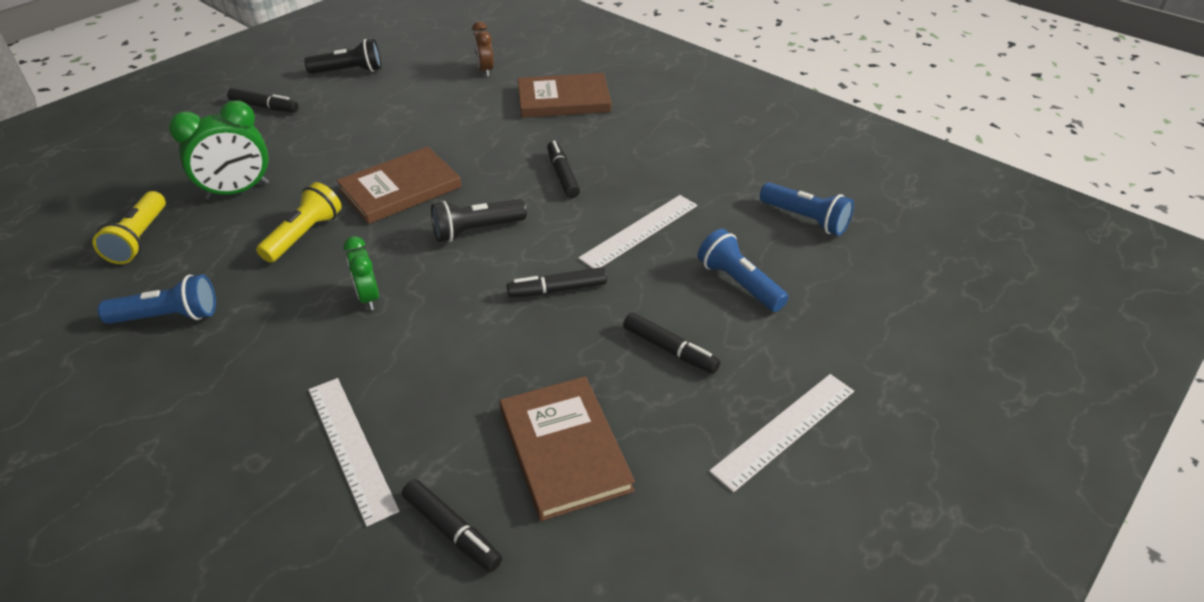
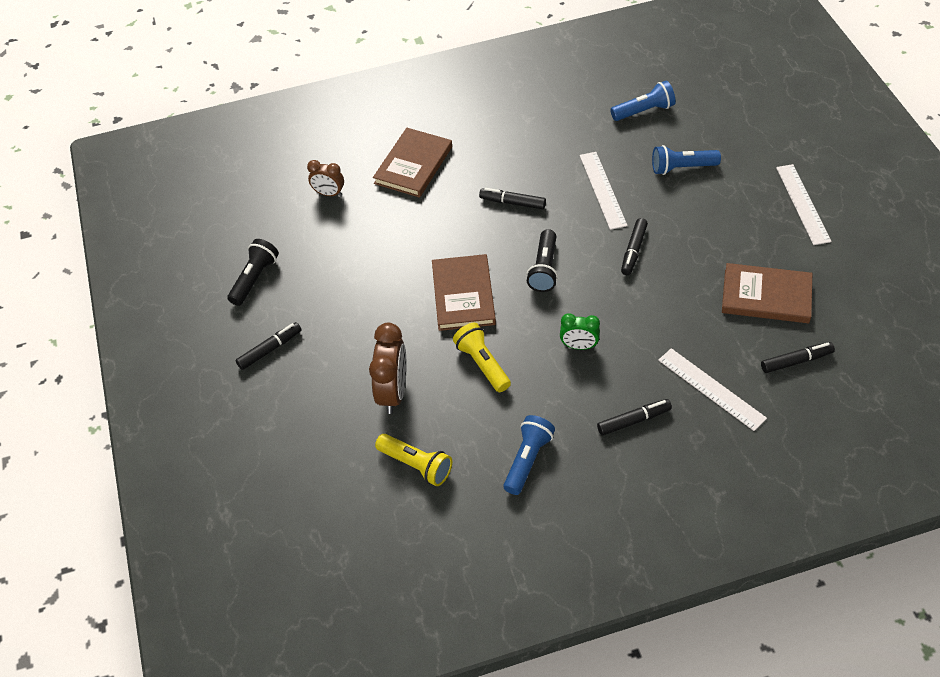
camera: 55 degrees left, 10 degrees up
(237, 191) = (393, 392): green clock -> brown clock
(351, 447) = (711, 389): white ruler -> white ruler turned 45 degrees clockwise
(669, 349) = (717, 222): black marker -> black marker (633, 420)

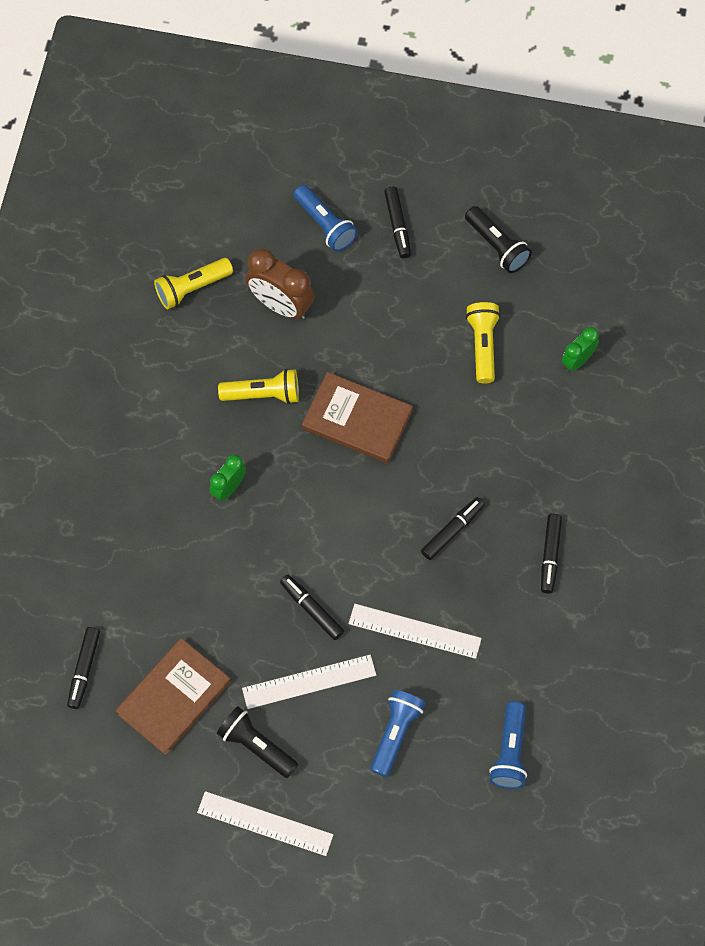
camera: 115 degrees right, 15 degrees up
(329, 193) = (577, 360): brown clock -> green clock
(349, 250) = (483, 345): none -> yellow flashlight
(413, 165) = (571, 462): brown book -> none
(527, 460) = (138, 377): blue flashlight -> blue flashlight (325, 225)
(544, 269) = (342, 510): black flashlight -> black flashlight (256, 746)
(633, 420) = (118, 486): black marker -> black marker (550, 555)
(711, 389) = (106, 573): white ruler -> white ruler (309, 682)

